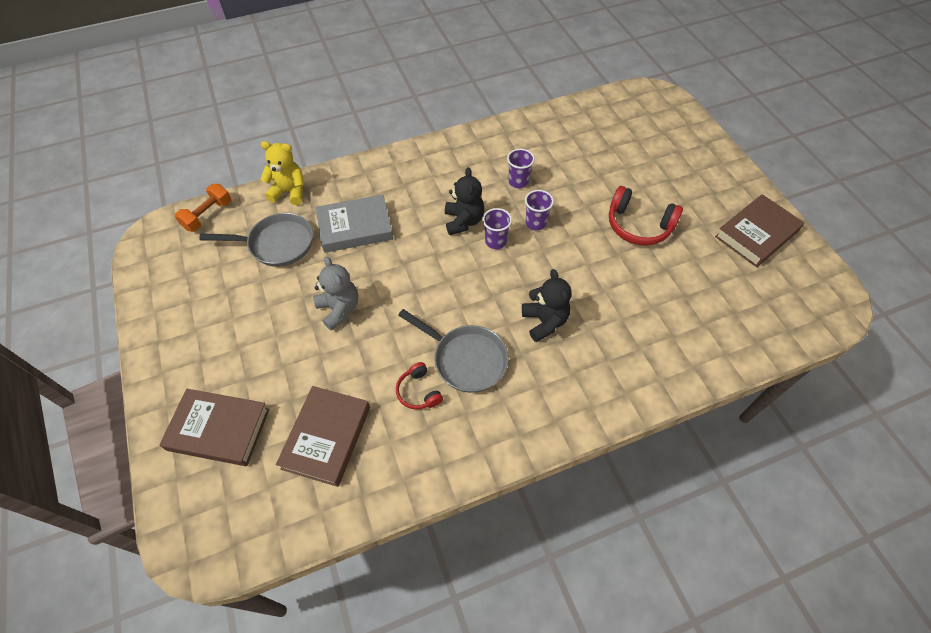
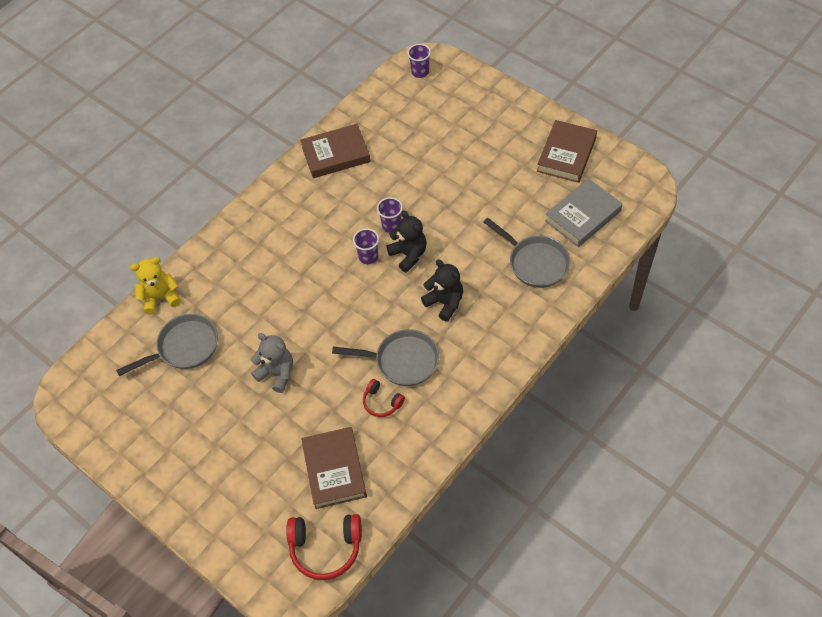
camera: 25 degrees left, 0 degrees up
(208, 215) = (101, 353): orange dumbbell -> none
(219, 429) = (247, 508): brown book -> brown book (336, 154)
(355, 227) = (242, 301): grey book -> grey book (583, 216)
(463, 221) = (331, 252): black teddy bear -> black teddy bear (408, 255)
(518, 182) = (356, 196): purple cup -> purple cup (420, 72)
(638, 225) = (474, 189): red headphones -> red headphones (326, 548)
(664, 326) = (535, 262): none -> grey pan

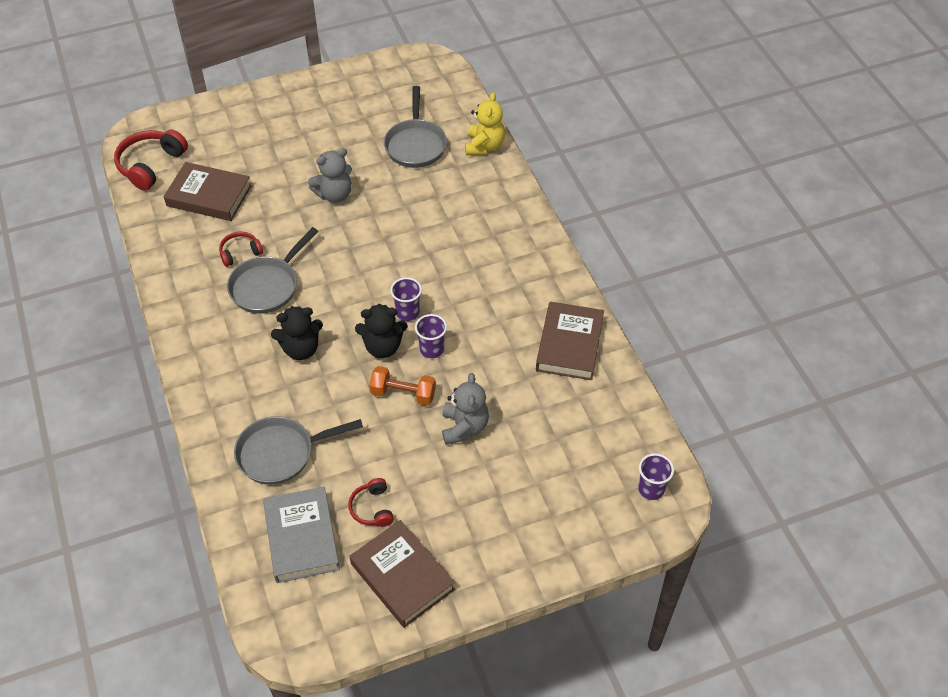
camera: 115 degrees right, 5 degrees down
(439, 222) = (403, 394): none -> orange dumbbell
(441, 177) = (464, 427): none -> grey teddy bear
(535, 192) = (372, 508): none -> red headphones

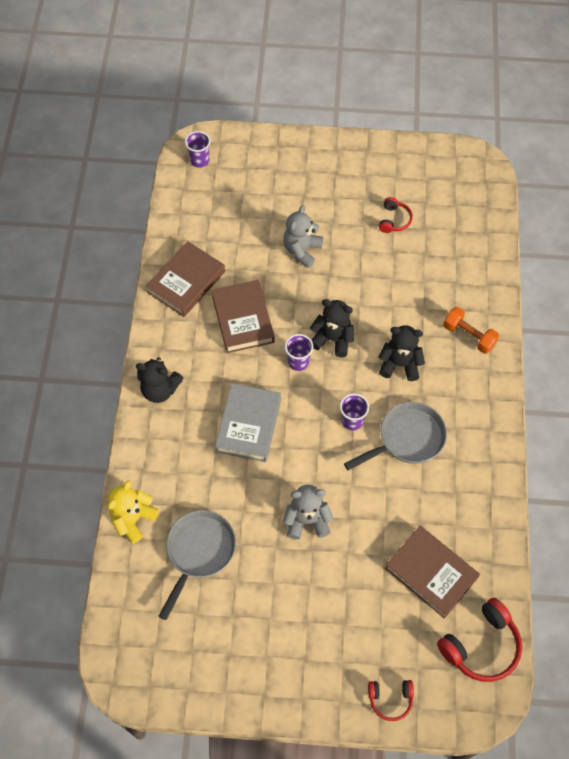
camera: 155 degrees left, 10 degrees up
(240, 253) = (420, 487): red headphones -> red headphones (390, 699)
(281, 453) = (445, 283): grey pan -> none
(302, 537) = (450, 219): grey book -> grey book (248, 425)
(402, 576) = (392, 171): brown book -> brown book (243, 319)
(403, 394) = (334, 293): orange dumbbell -> orange dumbbell (469, 336)
(432, 349) = (295, 321): purple cup -> purple cup (352, 421)
(527, 241) = (160, 390): none -> black teddy bear

